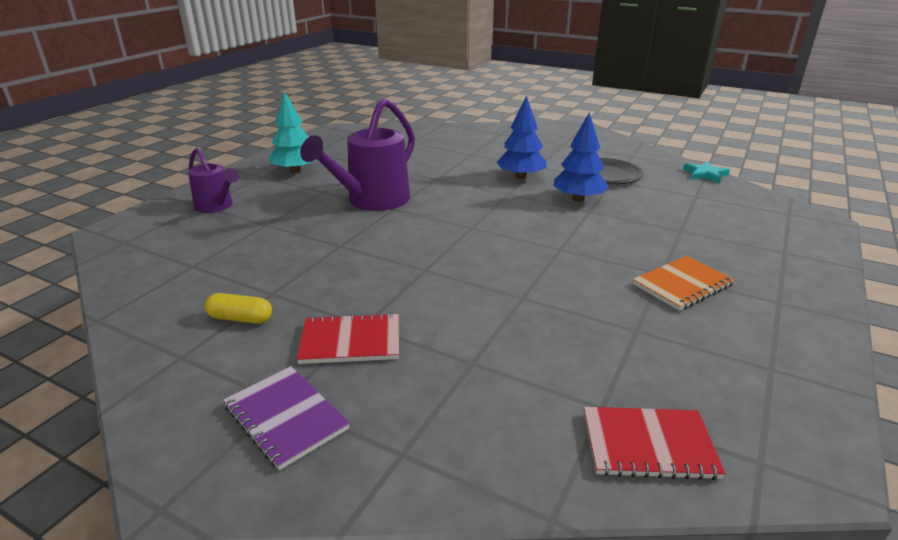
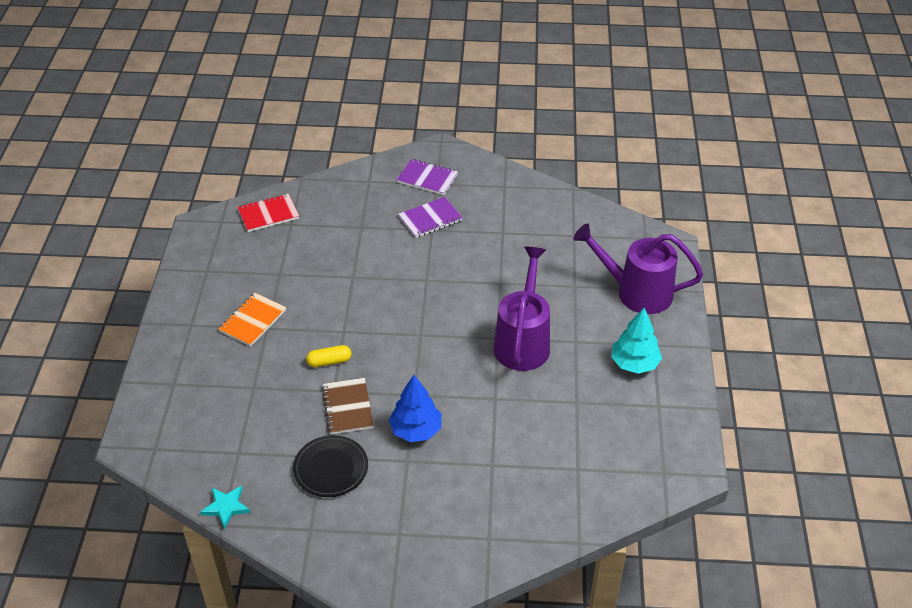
camera: 155 degrees right, 15 degrees up
(217, 206) = (635, 292): purple watering can -> purple watering can, size x1.71
(240, 318) = (500, 213): yellow capsule -> yellow capsule (329, 361)
(351, 341) = (430, 219): red notebook -> purple notebook
(578, 199) = (348, 407): blue tree -> brown notebook

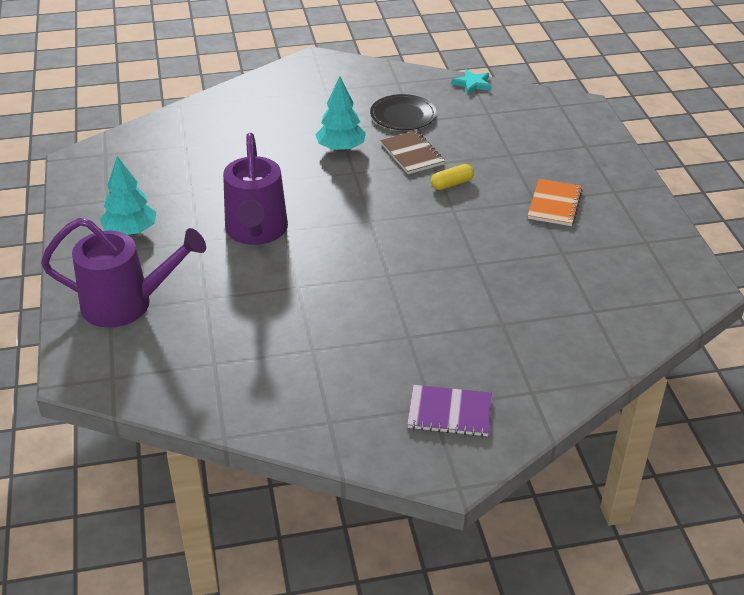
camera: 165 degrees right, 5 degrees down
(268, 214) = (632, 318): red notebook -> none
(416, 430) = (340, 148): blue tree -> turquoise tree
(430, 219) = (417, 351): purple notebook -> none

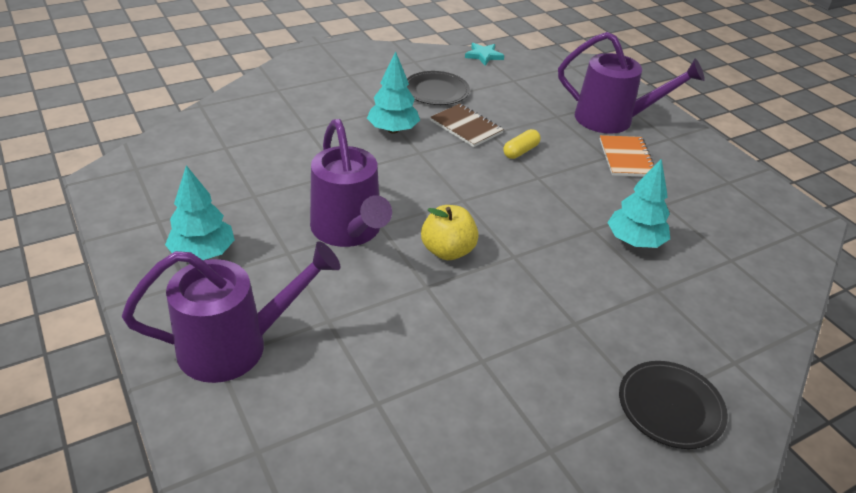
camera: 20 degrees left, 0 degrees up
(332, 261) = (447, 251): none -> yellow apple
(449, 412) = (670, 406): purple notebook -> black plate
(509, 280) = (635, 241): none -> turquoise tree
(567, 165) = (613, 120): none -> purple watering can

